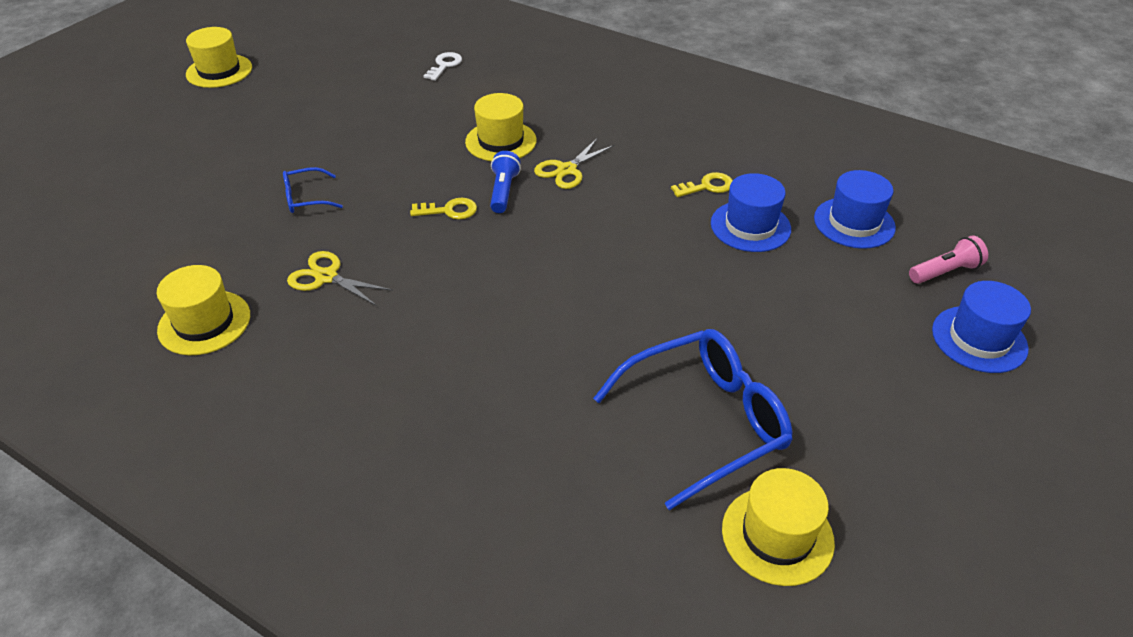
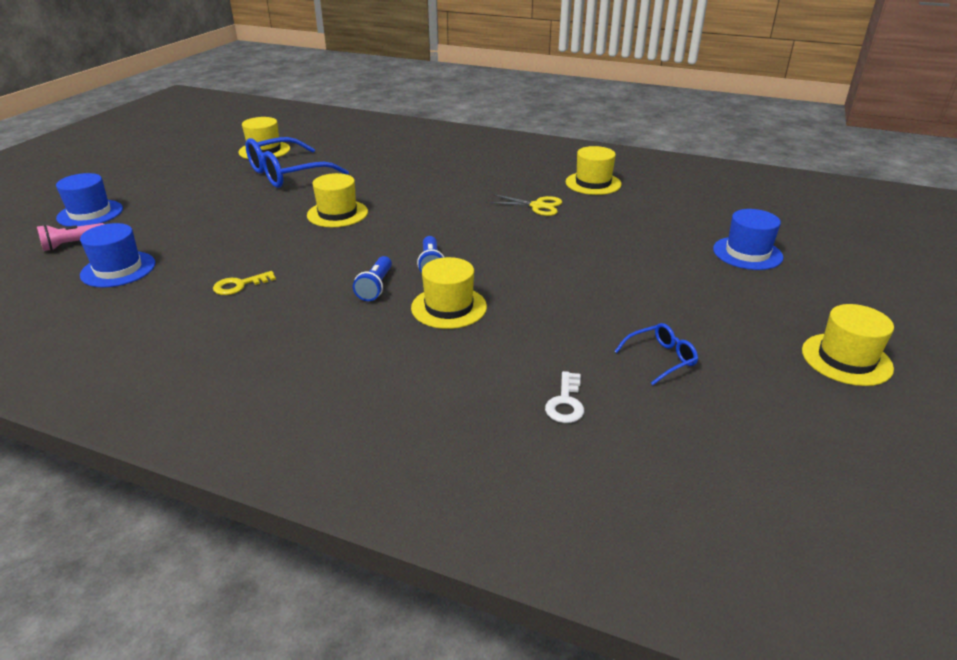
camera: 170 degrees right, 10 degrees down
(306, 198) = (597, 245): blue glasses -> blue glasses (661, 359)
(449, 210) = (472, 248): yellow key -> none
(566, 170) = (375, 287): yellow scissors -> blue flashlight
(609, 294) = (337, 213): none -> yellow hat
(750, 226) = (214, 259): blue hat -> blue hat (747, 253)

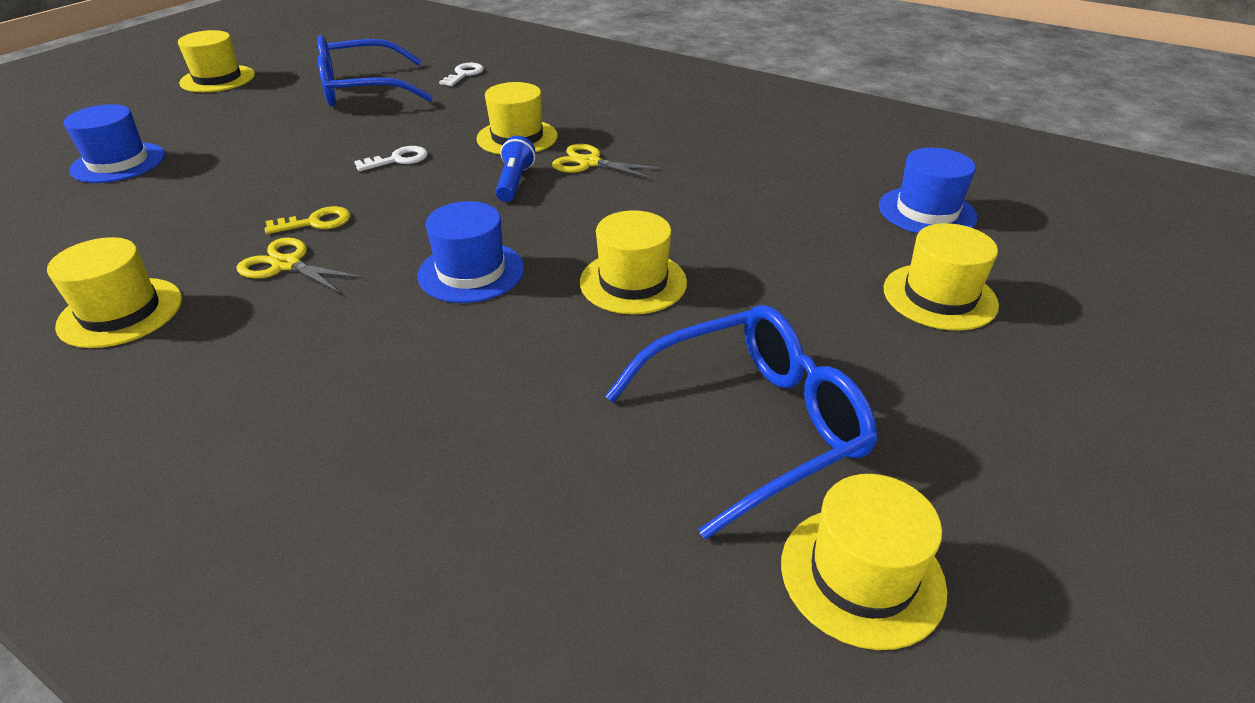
camera: 170 degrees left, 5 degrees up
(73, 244) = (1044, 259): pink flashlight -> none
(90, 213) = (1101, 330): blue hat -> blue hat (471, 272)
(163, 221) = (939, 296): none -> yellow hat
(240, 285) = (751, 178): yellow key -> yellow key (315, 222)
(375, 287) = (589, 163): blue flashlight -> yellow scissors
(536, 275) = (398, 160): none -> white key
(661, 359) = (362, 89): blue glasses -> blue glasses, size x2.08

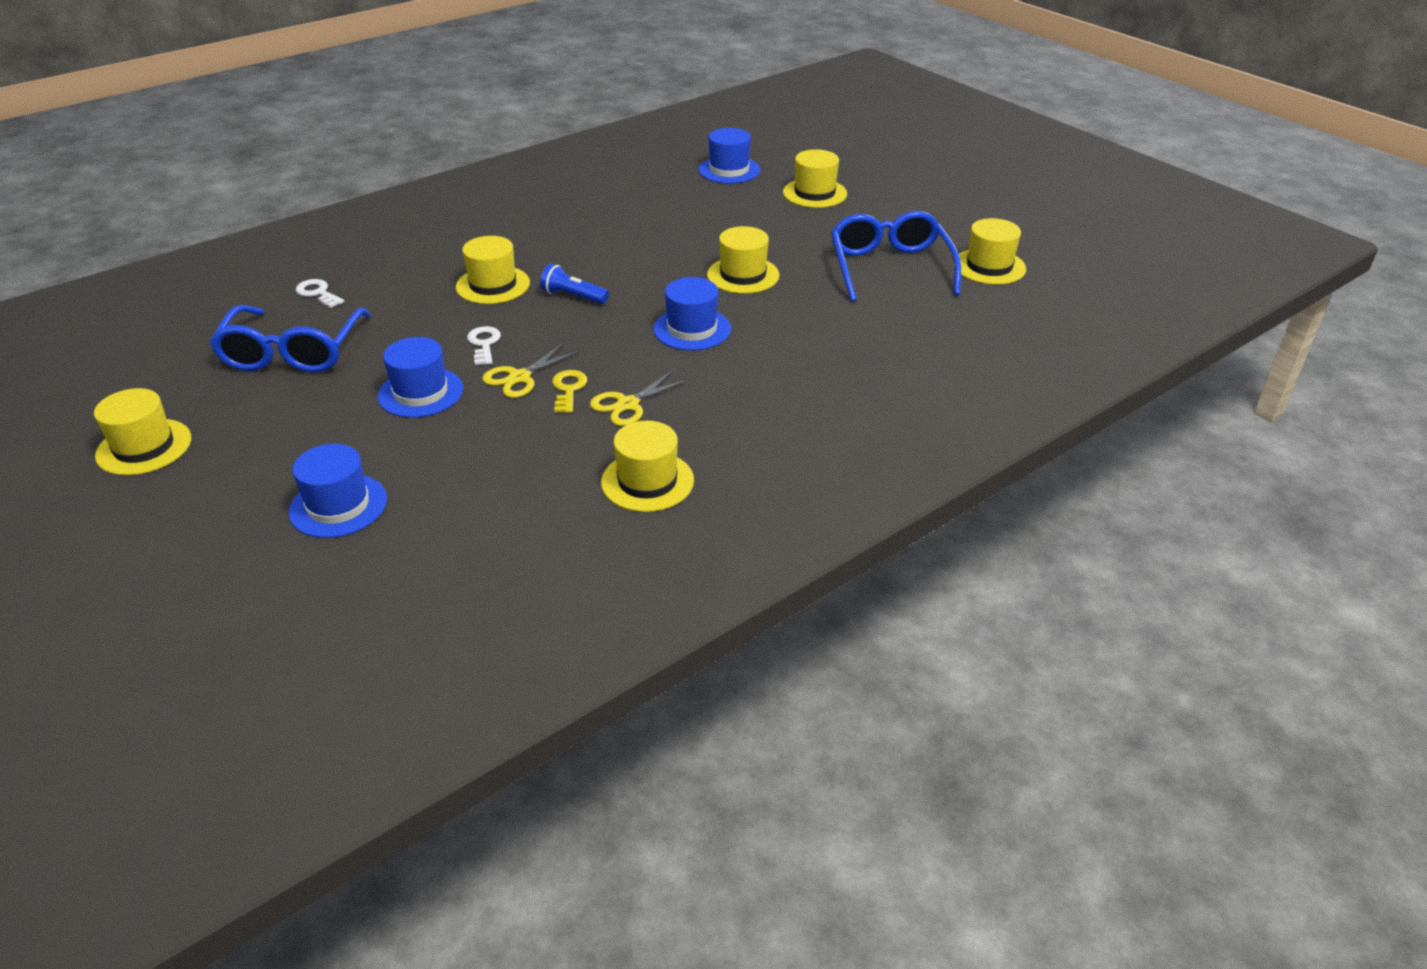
camera: 70 degrees left, 0 degrees up
(302, 152) = (420, 392): none -> blue hat
(589, 163) = (568, 262): yellow scissors -> yellow scissors (519, 377)

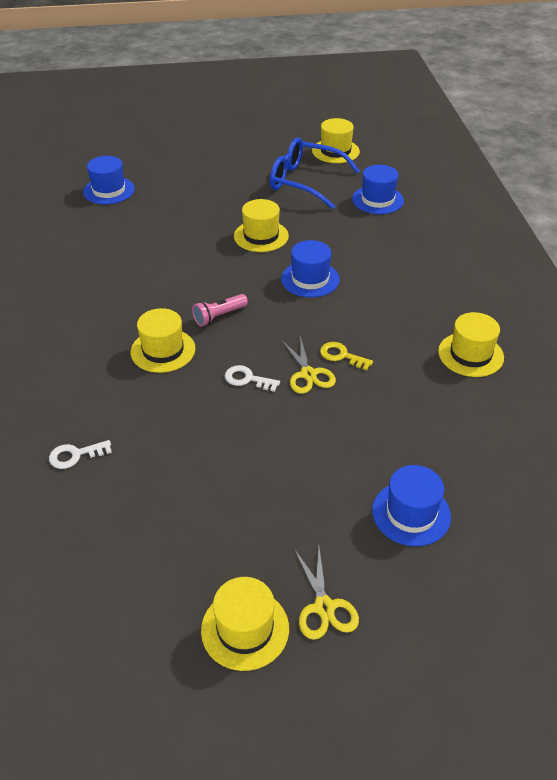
camera: 60 degrees left, 5 degrees up
(292, 352) = (165, 494): blue glasses -> none
(420, 392) = (289, 431): blue hat -> blue hat (377, 200)
(573, 296) = (219, 316): blue flashlight -> pink flashlight
(627, 404) = (379, 335): yellow scissors -> yellow scissors (324, 607)
(814, 193) = (183, 171): yellow hat -> none

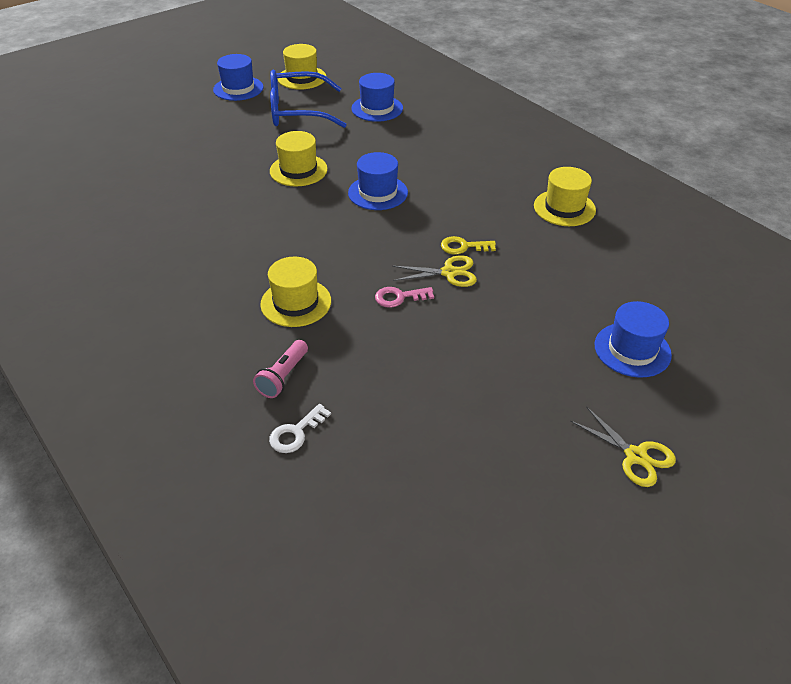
camera: 30 degrees left, 0 degrees up
(109, 190) = (101, 175): blue hat -> blue hat (238, 88)
(219, 316) = (323, 253): pink flashlight -> pink flashlight (283, 377)
(245, 629) = (590, 507): yellow hat -> none
(247, 379) = (399, 297): white key -> pink key
(308, 374) = (449, 273): yellow scissors -> yellow scissors turned 45 degrees counterclockwise

